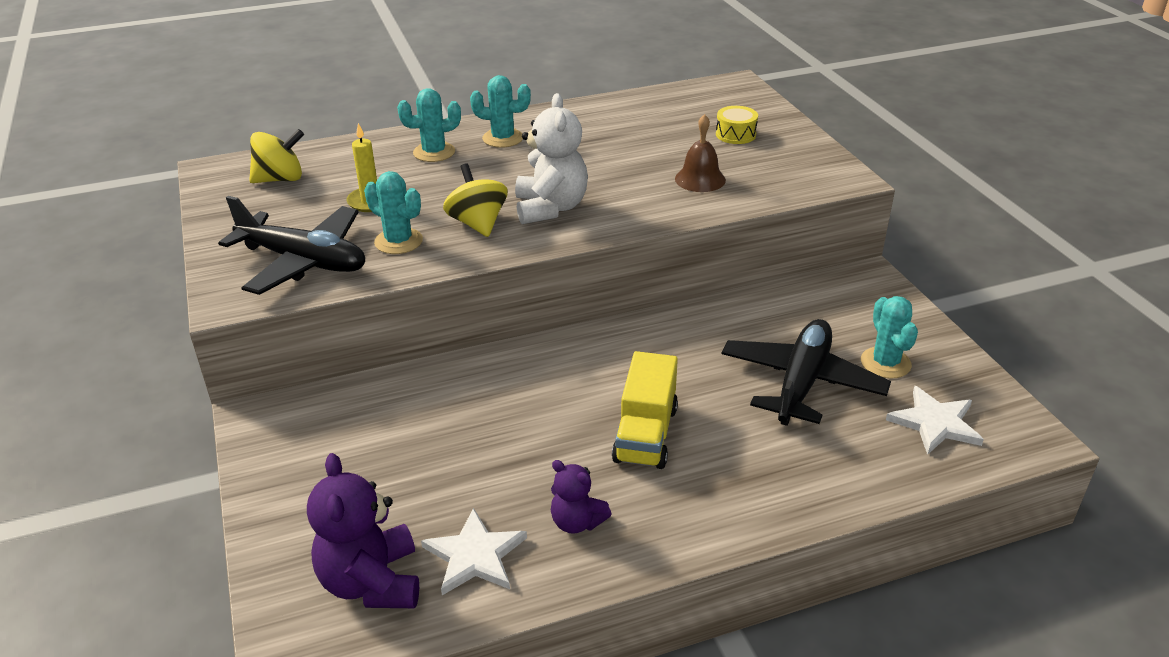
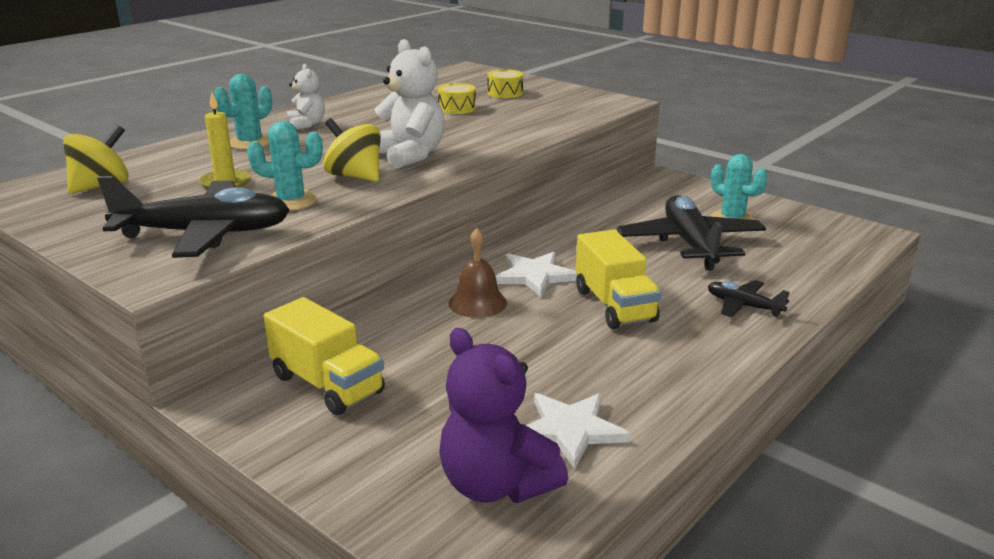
camera: 30 degrees left, 10 degrees down
(338, 430) = (327, 384): none -> yellow truck
(503, 138) = (306, 125): turquoise cactus -> white teddy bear
(577, 522) = (629, 377): purple teddy bear -> none
(662, 147) = (457, 108): none -> yellow drum
(700, 179) = (512, 119): brown bell -> brown bell (477, 303)
(771, 482) = (743, 306): none -> black plane
(935, 423) = (805, 242): white star -> white star (534, 276)

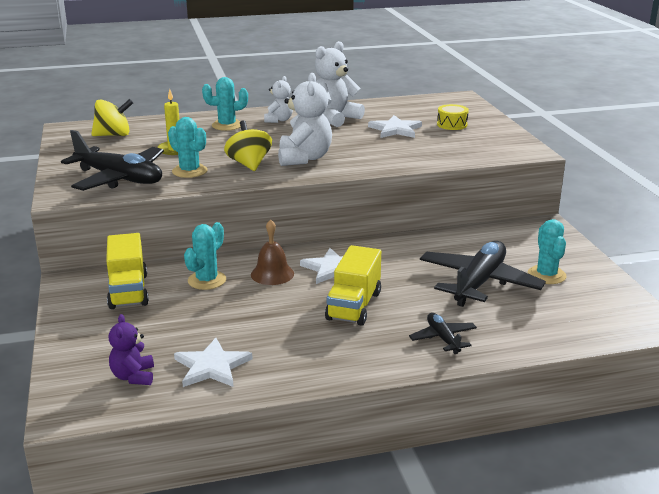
camera: 35 degrees right, 0 degrees up
(371, 111) = (334, 118): none -> white teddy bear
(411, 336) = (207, 280): none -> turquoise cactus
(457, 108) = (395, 129): yellow drum -> white star
(496, 485) = (133, 376): purple teddy bear -> purple teddy bear, size x0.58

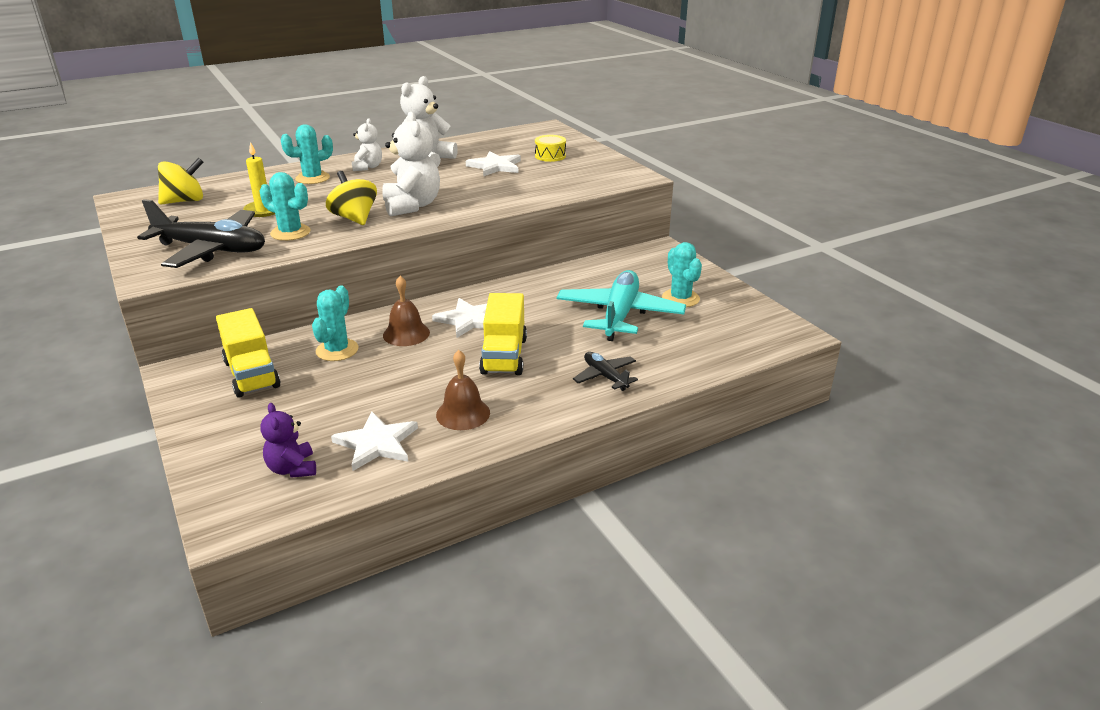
camera: 15 degrees left, 5 degrees up
(297, 352) = (463, 413): none -> brown bell
(479, 283) = (619, 315): black plane -> turquoise plane

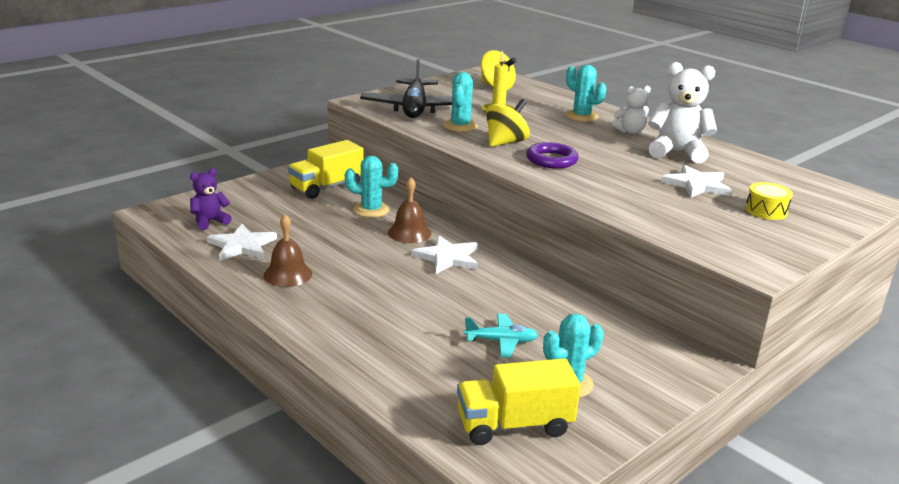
camera: 75 degrees right, 5 degrees down
(412, 206) = (551, 160): white teddy bear -> purple ring
(504, 356) = (388, 282): yellow truck -> yellow truck (514, 425)
(605, 376) = (366, 341): black plane -> none
(619, 315) = (501, 341): turquoise plane -> turquoise plane, size x0.50

